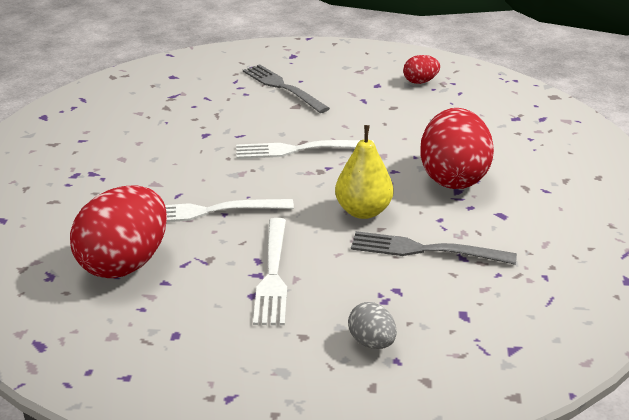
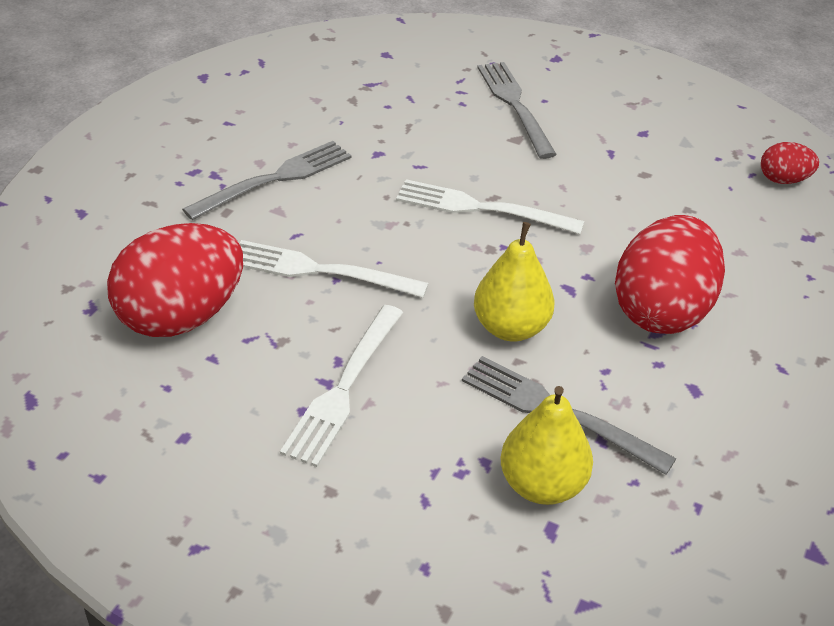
camera: 20 degrees right, 10 degrees up
(140, 166) = (274, 179): none -> grey fork
(372, 342) = (408, 530): grey egg -> none
(420, 82) = (706, 142): red egg -> red egg (783, 180)
(442, 292) = (542, 485): none -> yellow pear

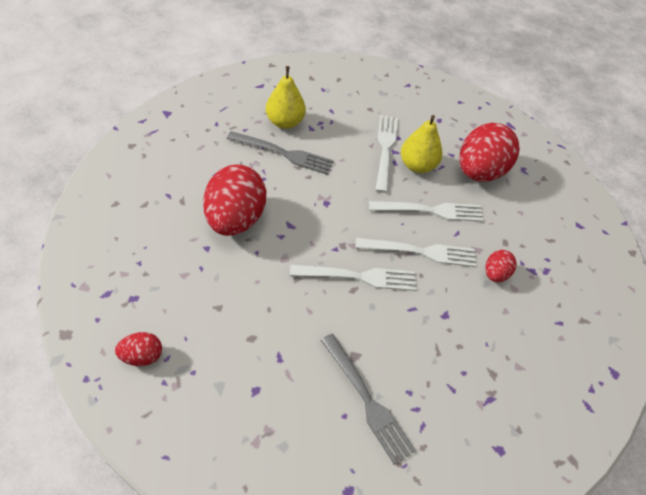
camera: 160 degrees right, 10 degrees up
(274, 179) = (495, 274): grey fork -> red egg
(371, 221) = (420, 252): none -> white fork
(511, 328) = (317, 194): yellow pear -> yellow pear (417, 165)

